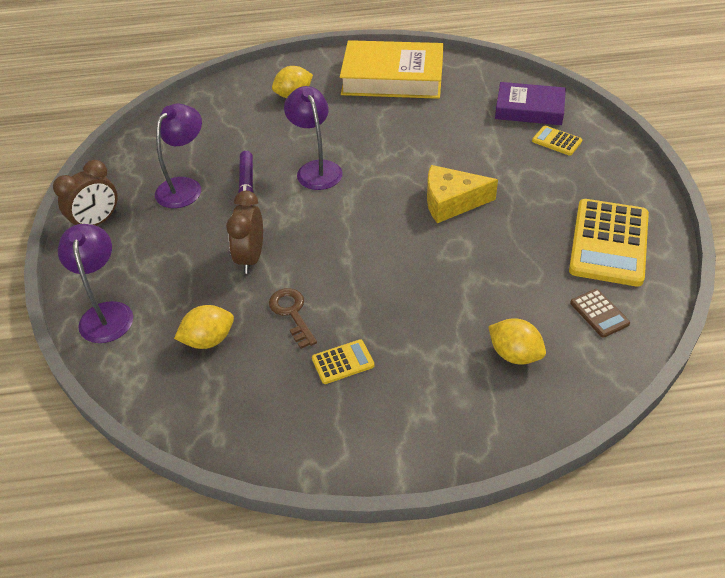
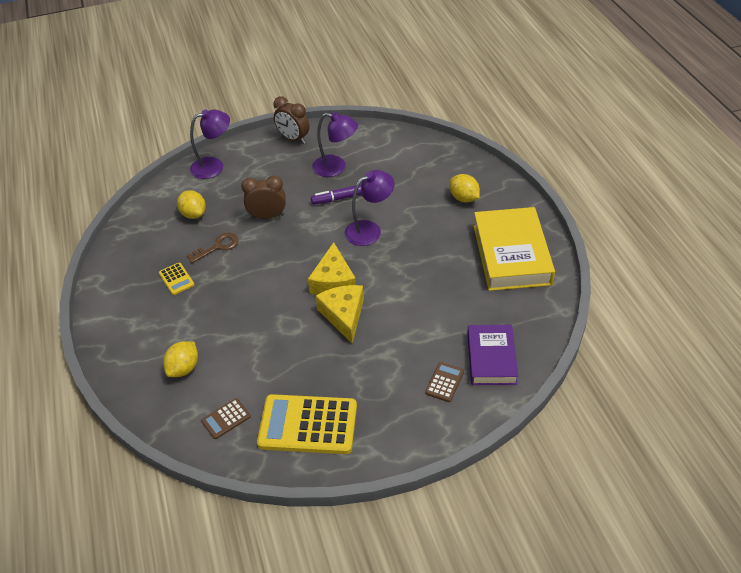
camera: 80 degrees right, 0 degrees up
(394, 206) = (333, 281): none -> yellow cheese
(556, 141) = (444, 382): yellow calculator -> brown calculator

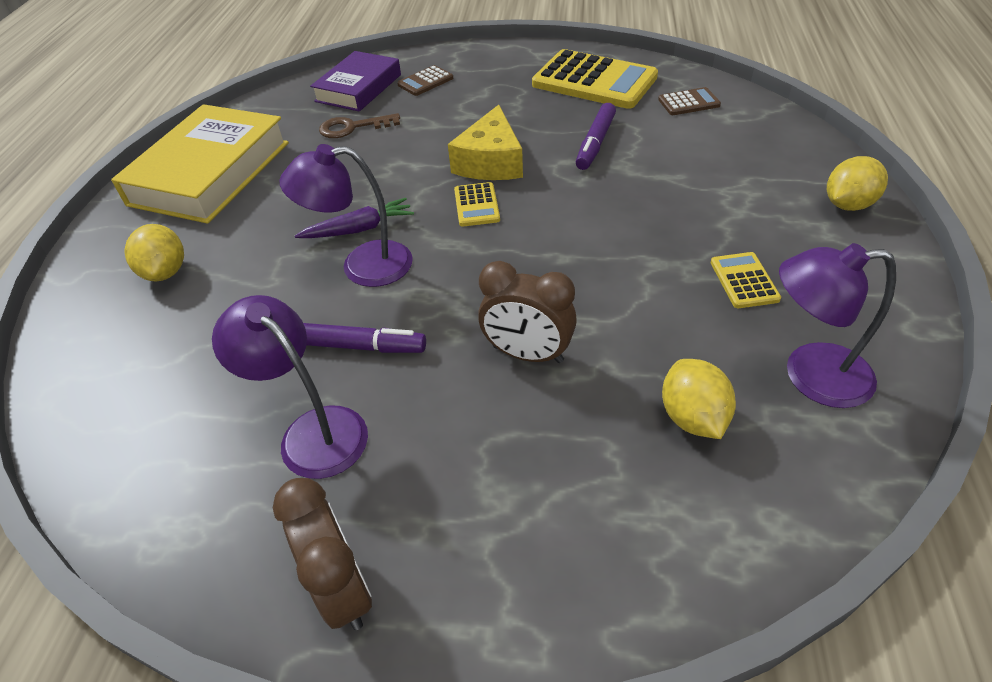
camera: 155 degrees left, 0 degrees up
(184, 368) = (739, 157): yellow lemon -> yellow lemon (848, 204)
(214, 166) = (608, 570): purple lamp -> purple lamp (810, 375)
(218, 247) = (652, 319): brown key -> brown key (352, 127)
(282, 353) = (595, 143): none -> purple marker
(333, 281) = (476, 205): yellow cheese -> yellow calculator
(388, 248) = (359, 229): none -> purple carrot

